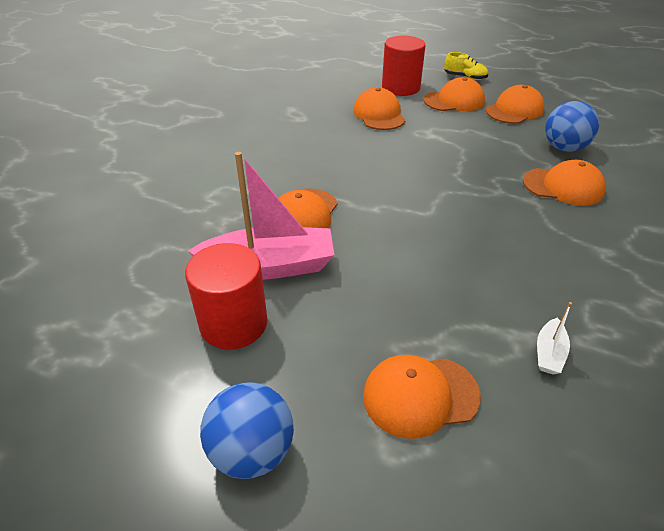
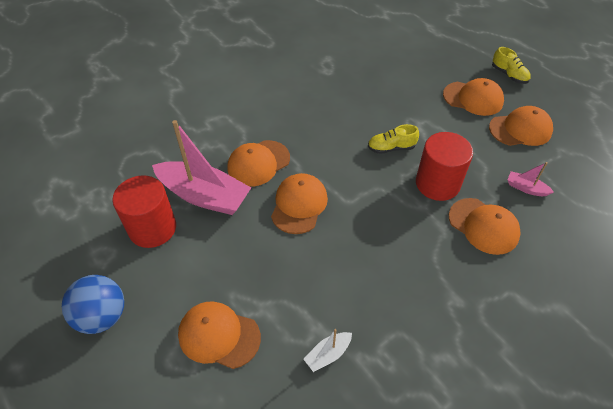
camera: 30 degrees right, 10 degrees up
(379, 114) = (393, 90): orange cap -> orange cap (299, 205)
(400, 88) = (437, 67): red cylinder -> red cylinder (437, 183)
(423, 157) = (391, 148): none -> yellow shoe
(564, 148) = (526, 188): blue ball -> pink boat

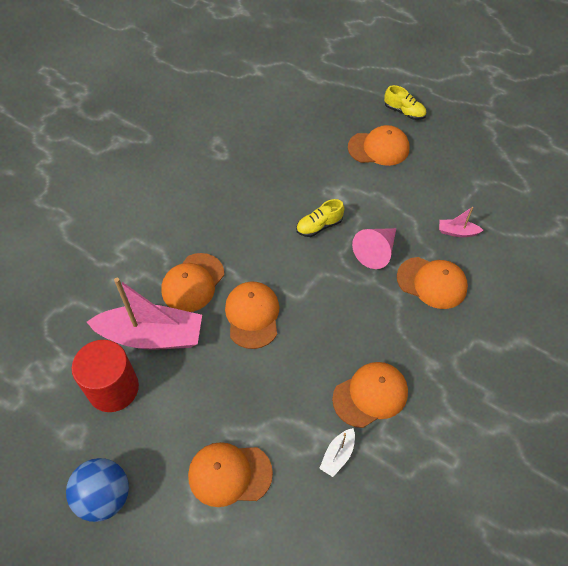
camera: 20 degrees left, 5 degrees up
(437, 183) = (376, 252): red cylinder -> pink cone
(520, 129) = (433, 170): orange cap -> orange cap (370, 395)

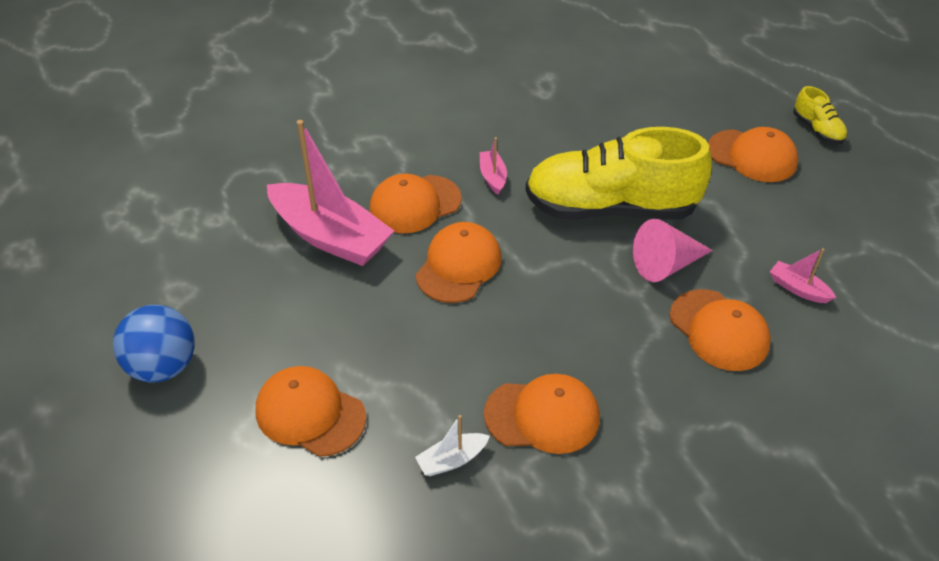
camera: 30 degrees right, 10 degrees down
(113, 388) = (251, 268): red cylinder -> none
(230, 237) = (492, 177): none -> pink boat
(319, 226) = (610, 208): yellow shoe -> yellow shoe, size x2.38

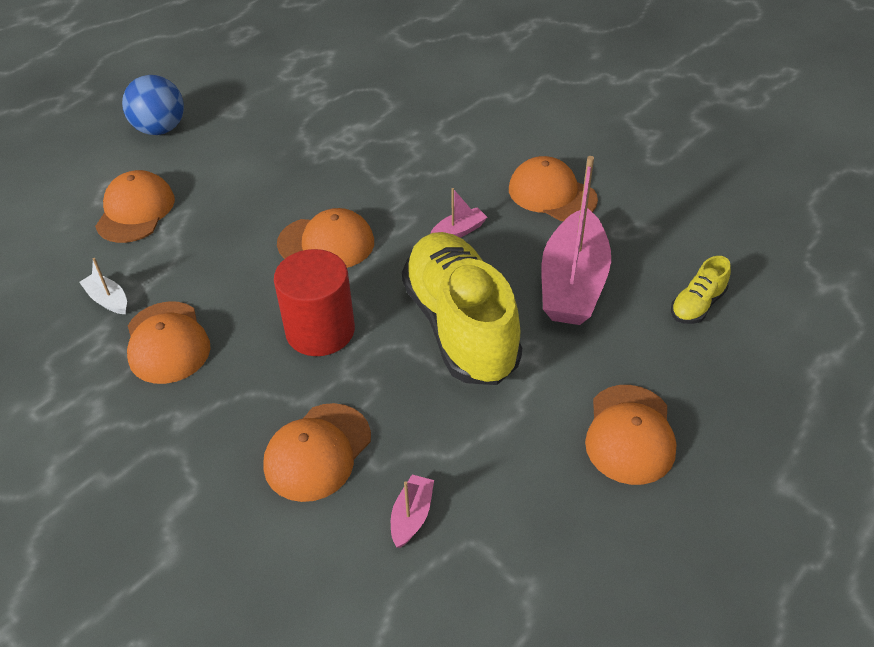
camera: 70 degrees right, 0 degrees up
(330, 237) = (327, 160): pink boat -> pink boat (573, 283)
(415, 204) = (392, 194): orange cap -> orange cap (552, 194)
(576, 297) = (320, 331): none -> red cylinder
(666, 265) = (396, 389): pink cone -> none
(817, 130) = (734, 497): yellow shoe -> yellow shoe (697, 305)

